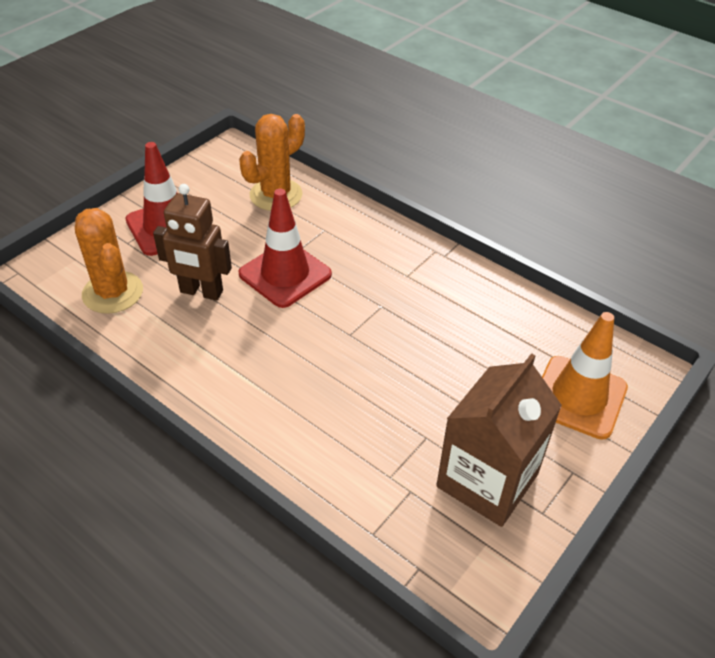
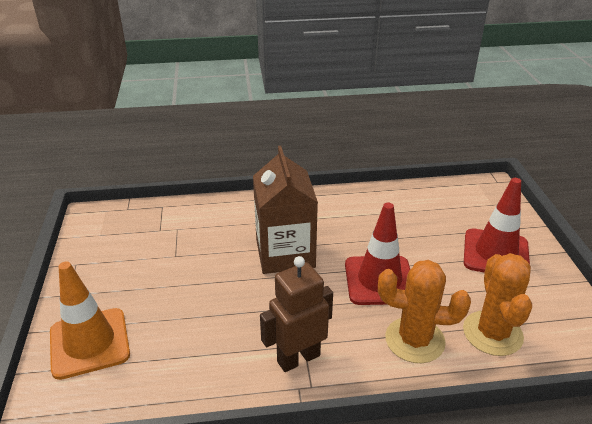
camera: 135 degrees right, 10 degrees down
(113, 292) = (440, 204): orange cactus -> orange cactus (414, 340)
(201, 292) = (402, 236): brown robot -> brown robot (298, 358)
(487, 480) = (120, 258): brown carton -> brown carton (285, 253)

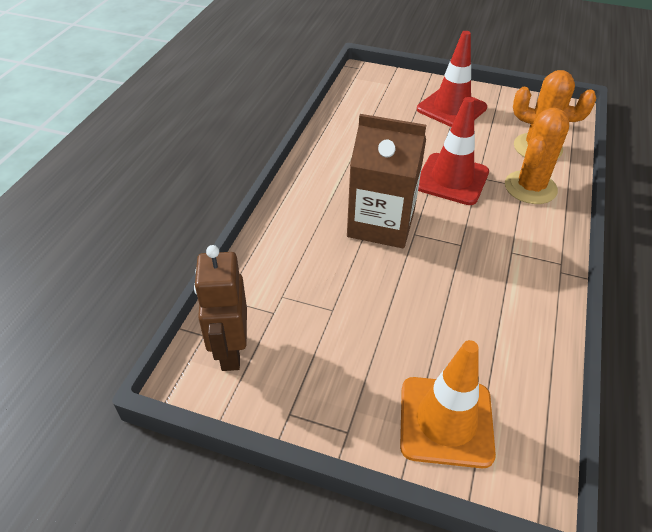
camera: 65 degrees left, 10 degrees up
(298, 358) = (527, 260): brown robot -> brown robot (230, 351)

